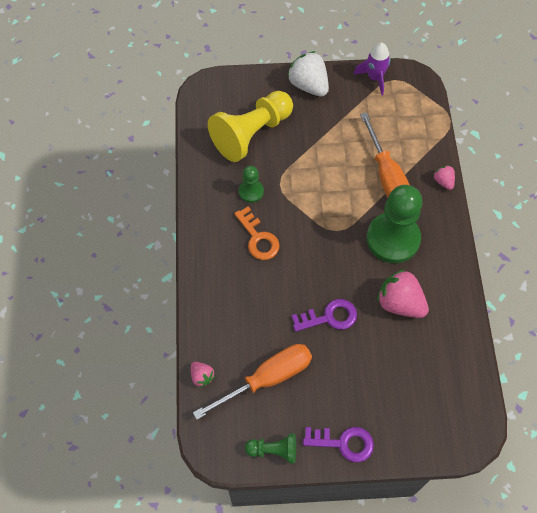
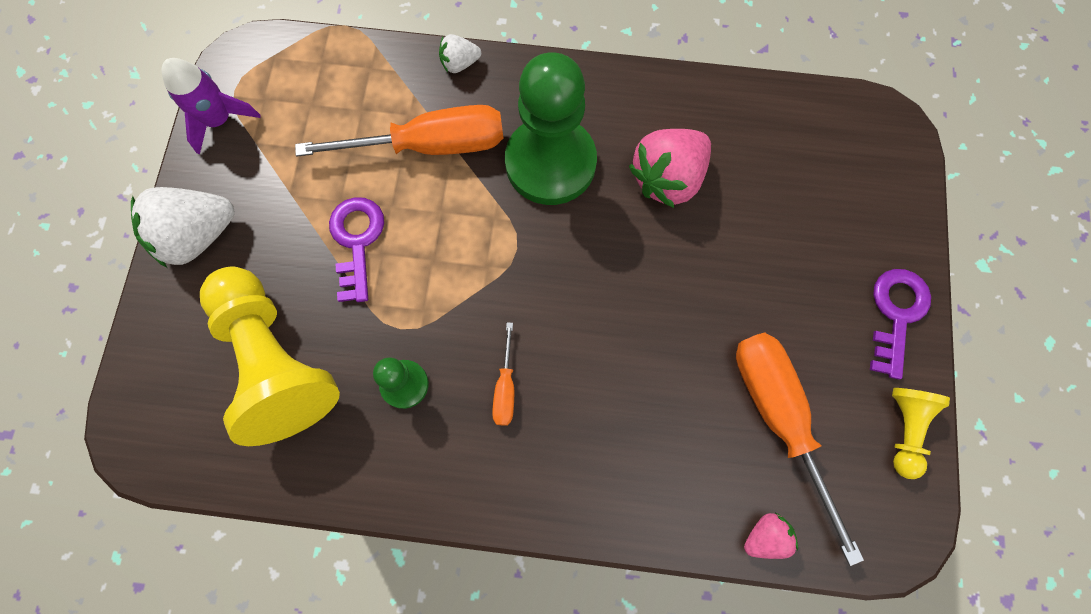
camera: 80 degrees left, 10 degrees up
(258, 238) = (505, 388): orange key -> orange screwdriver
(273, 450) = (904, 429): green pawn -> yellow pawn
(329, 317) = (678, 293): purple key -> purple key (357, 242)
(443, 181) = (459, 63): pink strawberry -> white strawberry

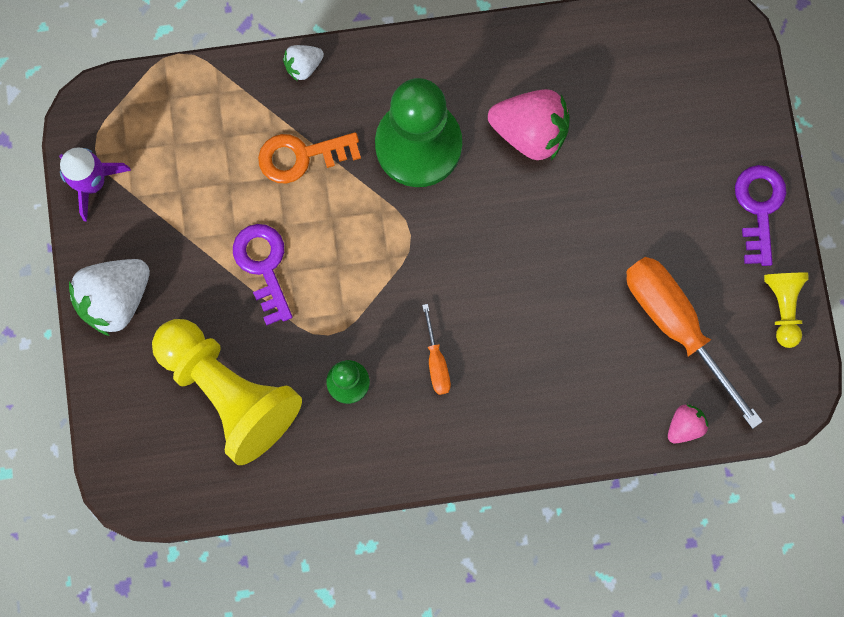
camera: 15 degrees left, 5 degrees up
(430, 145) = (301, 156): orange screwdriver -> orange key
(667, 178) = (530, 132): pink strawberry -> pink strawberry turned 105 degrees counterclockwise

